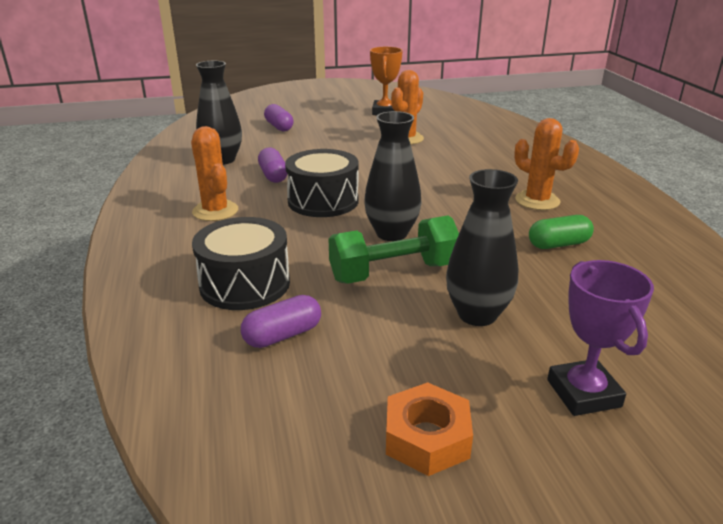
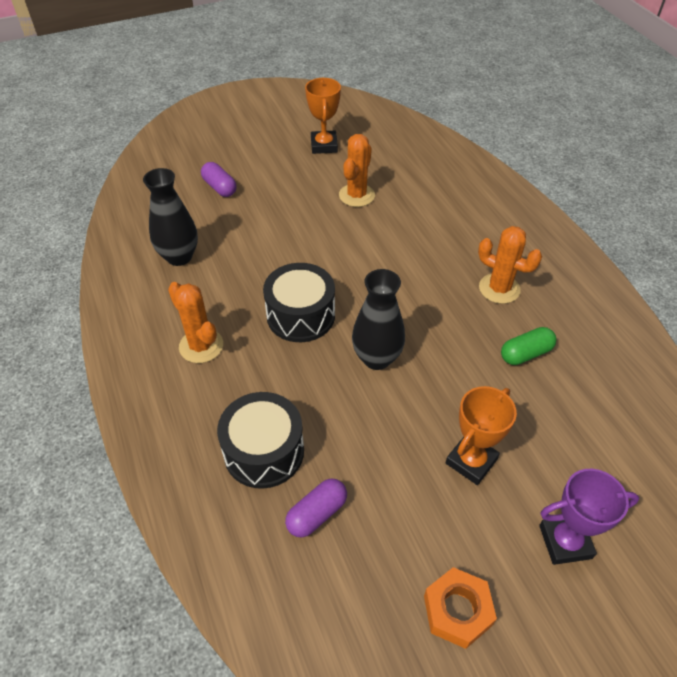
camera: 10 degrees left, 20 degrees up
(273, 175) = (240, 278): purple capsule -> none
(393, 272) = (390, 415): green dumbbell -> none
(477, 314) = (471, 461): black vase -> orange trophy
(583, 393) = (565, 542): purple trophy -> purple trophy turned 75 degrees counterclockwise

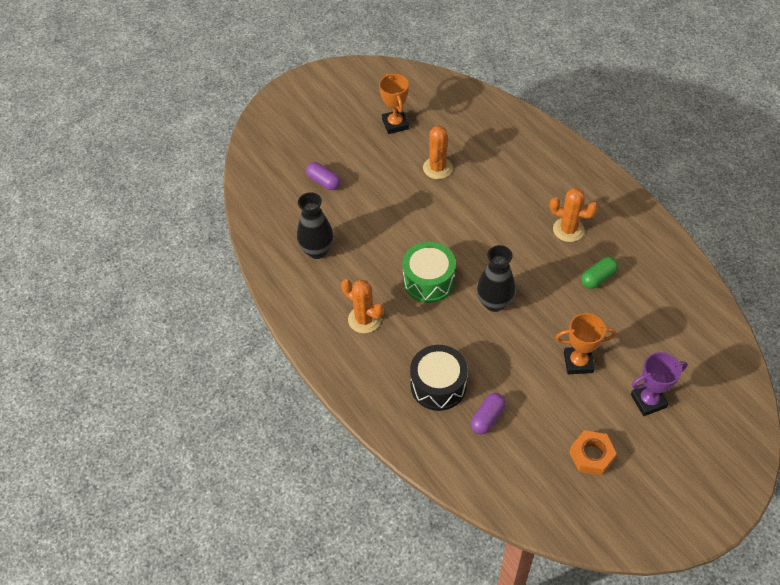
camera: 10 degrees left, 5 degrees up
(300, 315) = (428, 281): black drum -> green drum
(471, 461) = (578, 362): orange trophy -> orange trophy turned 60 degrees clockwise

